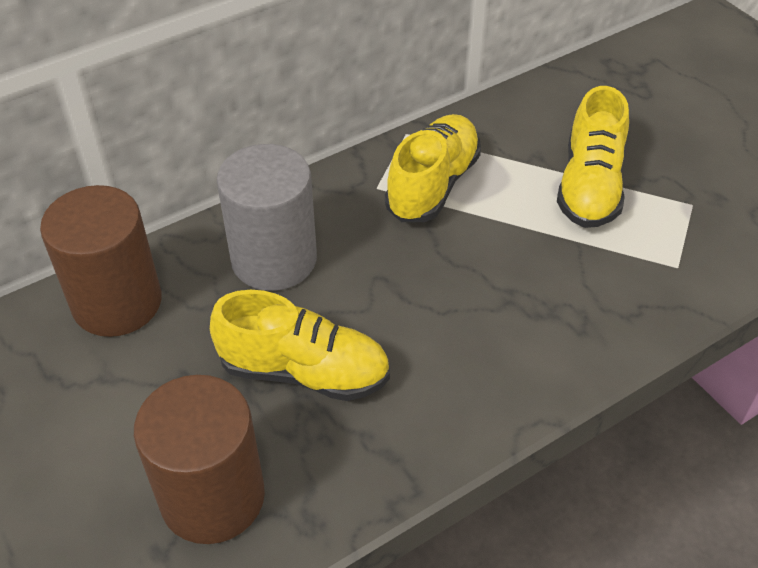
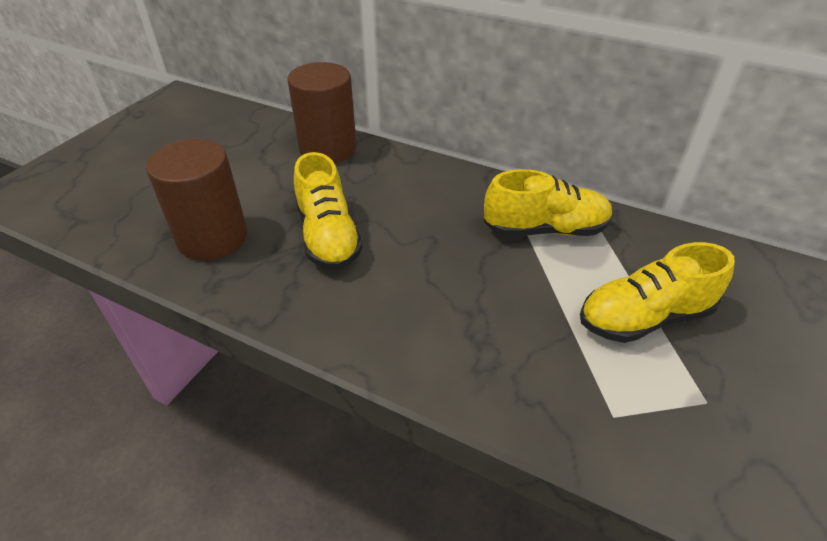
camera: 60 degrees right, 5 degrees down
(274, 259) = (408, 188): grey cylinder -> none

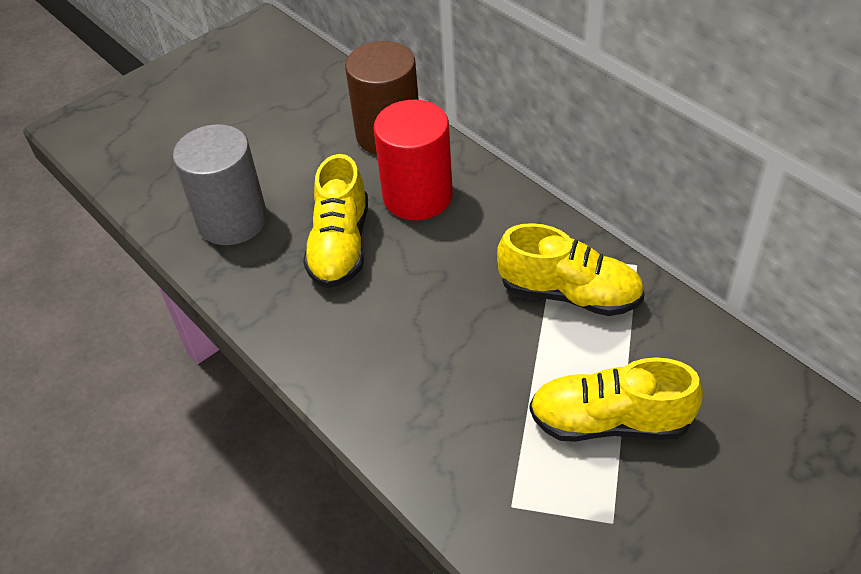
camera: 25 degrees right, 5 degrees up
(213, 238) = (232, 220): brown cylinder -> grey cylinder
(377, 186) = (417, 196): none -> red cylinder

